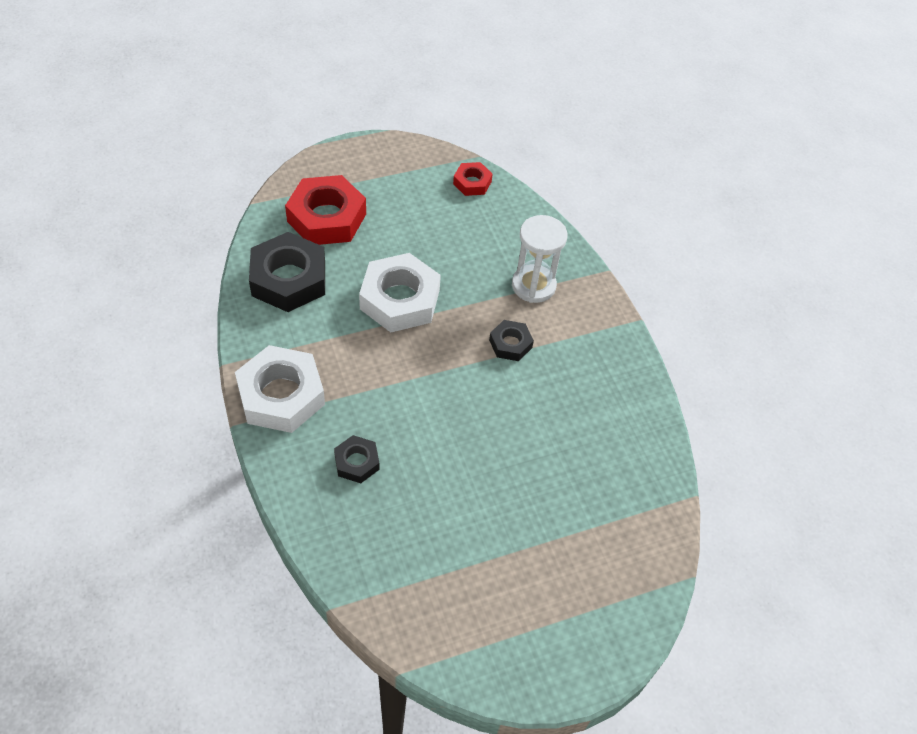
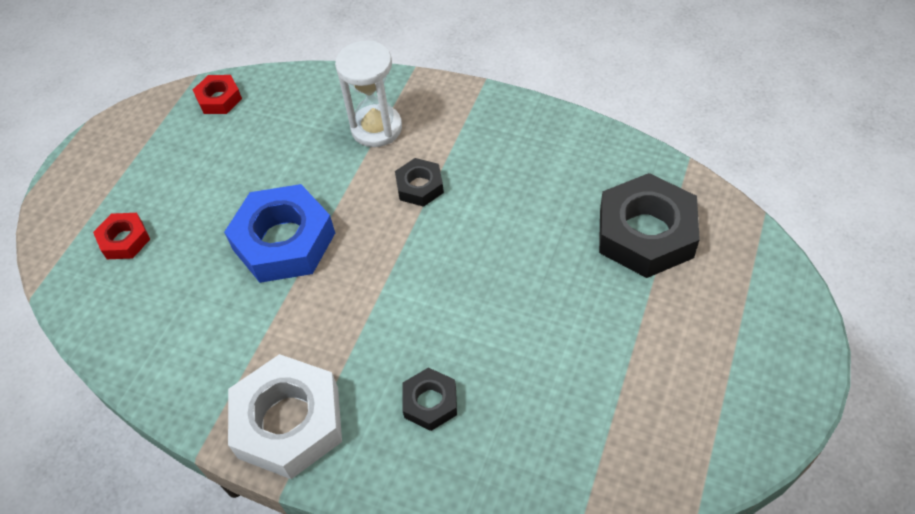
camera: 40 degrees left, 0 degrees up
(289, 279) = (159, 322): black nut -> black nut (645, 233)
(326, 217) = (124, 240): red nut -> red nut, size x0.51
(400, 299) = (284, 241): white nut -> blue nut

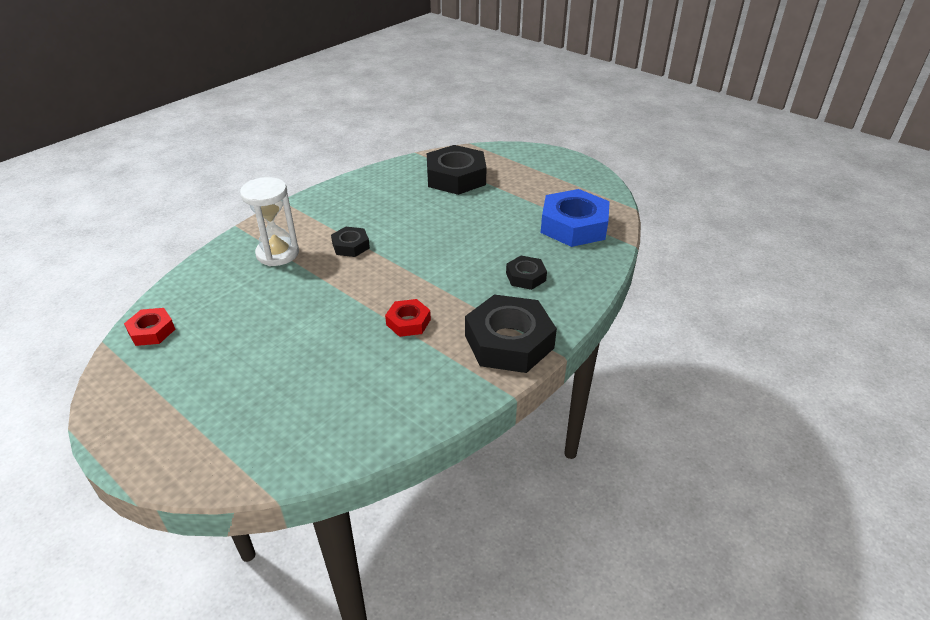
camera: 75 degrees left, 15 degrees down
(124, 240) = (263, 416): red nut -> red nut (408, 322)
(284, 241) = (346, 318): blue nut -> blue nut (573, 226)
(288, 422) = (509, 342): white nut -> black nut

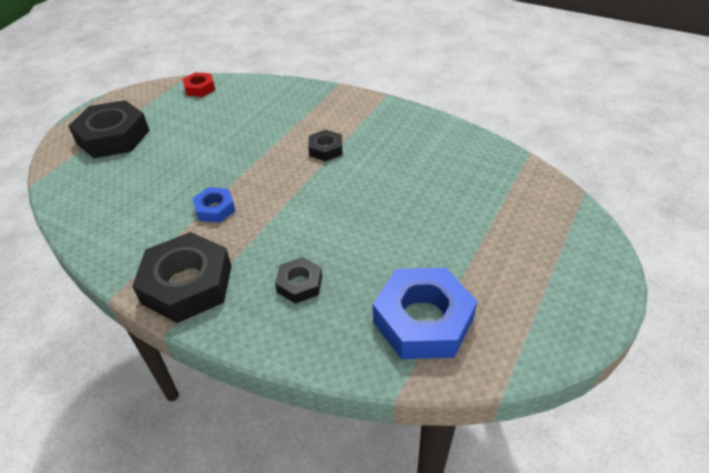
camera: 80 degrees right, 5 degrees up
(277, 254) = (303, 114): white hourglass -> none
(408, 322) = (215, 209): red nut -> blue nut
(456, 177) = (489, 194): black nut -> black nut (113, 137)

